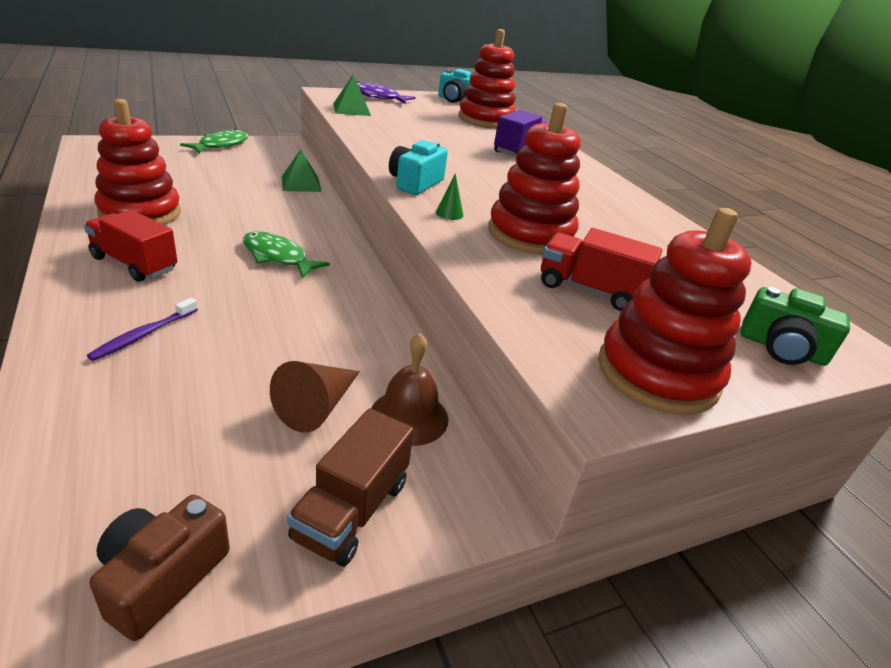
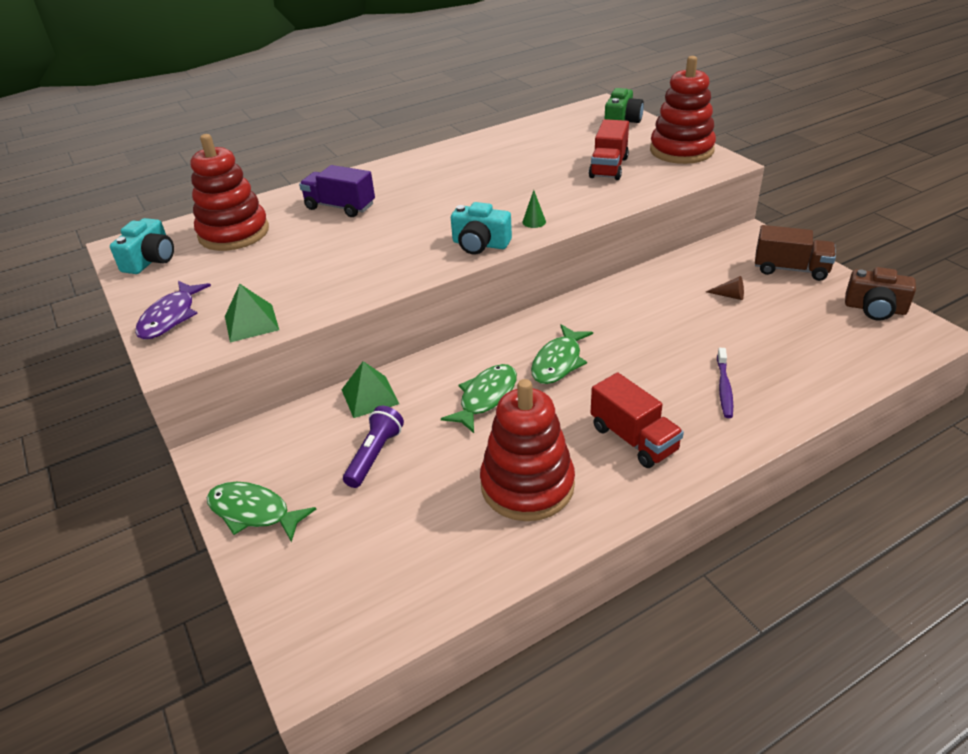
camera: 90 degrees left, 5 degrees up
(134, 264) = (633, 439): red truck -> red truck turned 60 degrees counterclockwise
(144, 335) = (724, 388): purple toothbrush -> purple toothbrush turned 75 degrees clockwise
(234, 176) = (374, 455): none -> purple flashlight
(259, 218) = (485, 397): none -> green fish
(317, 406) = (729, 296): brown cone -> brown cone, size x0.53
(409, 416) = (709, 264): brown bell -> none
(530, 235) = (543, 189): red stacking toy -> none

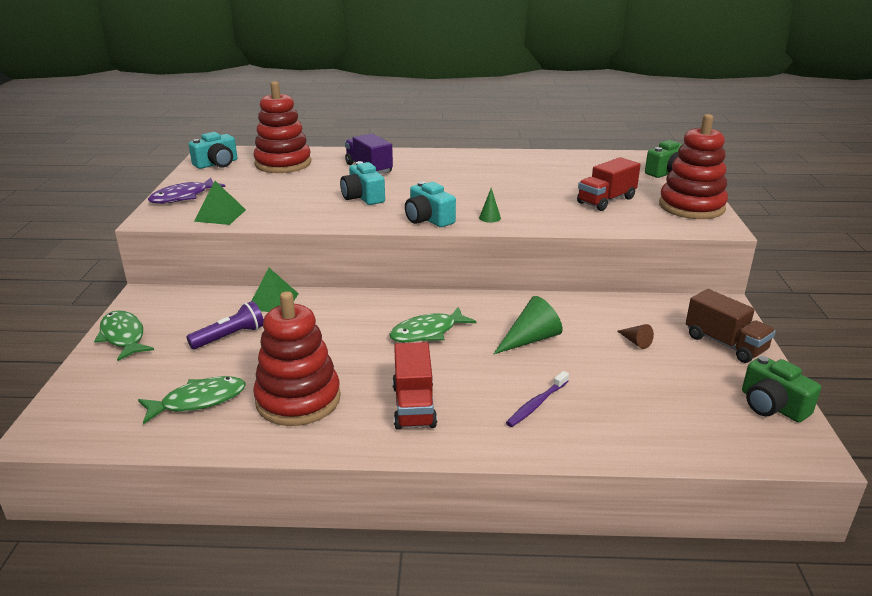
camera: 30 degrees right, 10 degrees down
(381, 243) = (363, 197): none -> turquoise camera
(485, 397) = (345, 333): green fish -> green fish (199, 401)
(650, 329) = (530, 339): none -> green cone
(875, 309) = (772, 405): brown camera -> green camera

